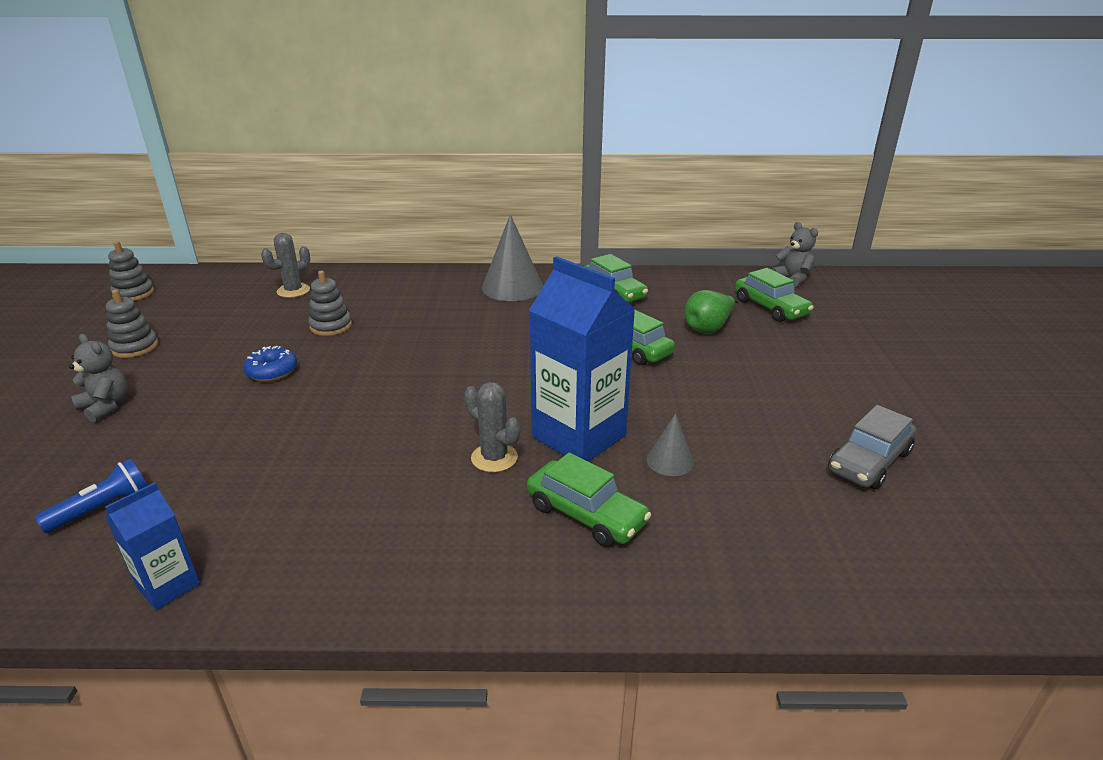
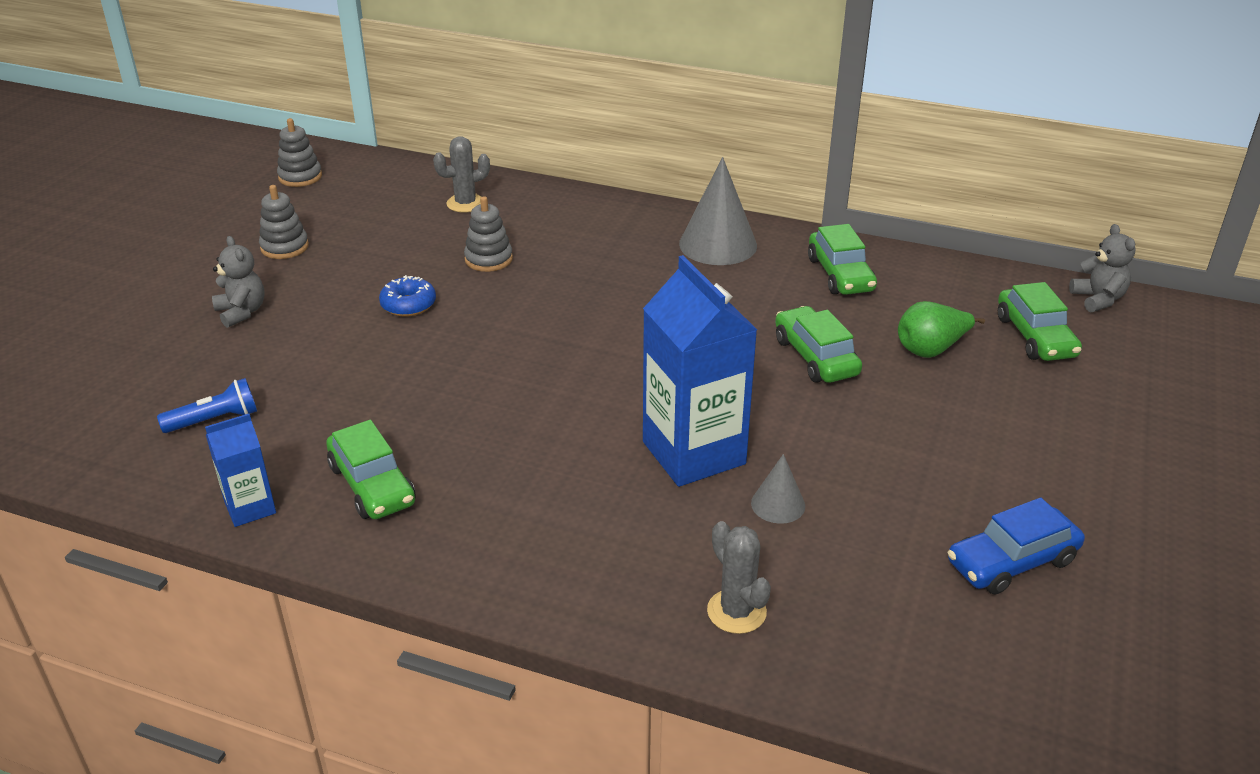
camera: 20 degrees right, 5 degrees up
(494, 458) = (592, 456): grey cactus -> grey cactus (736, 611)
(586, 514) = (654, 539): green car -> green car (372, 485)
(869, 461) = (1011, 562): grey car -> blue car

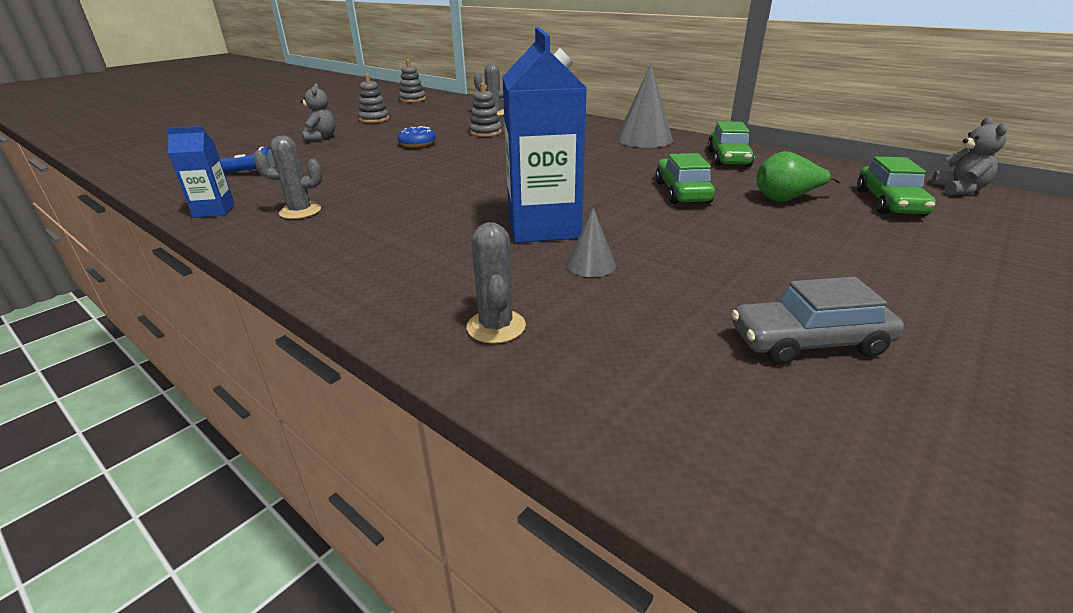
camera: 20 degrees right, 5 degrees down
(372, 485) = (300, 211): green car -> grey cactus
(1011, 562) = (808, 342): blue car -> grey car

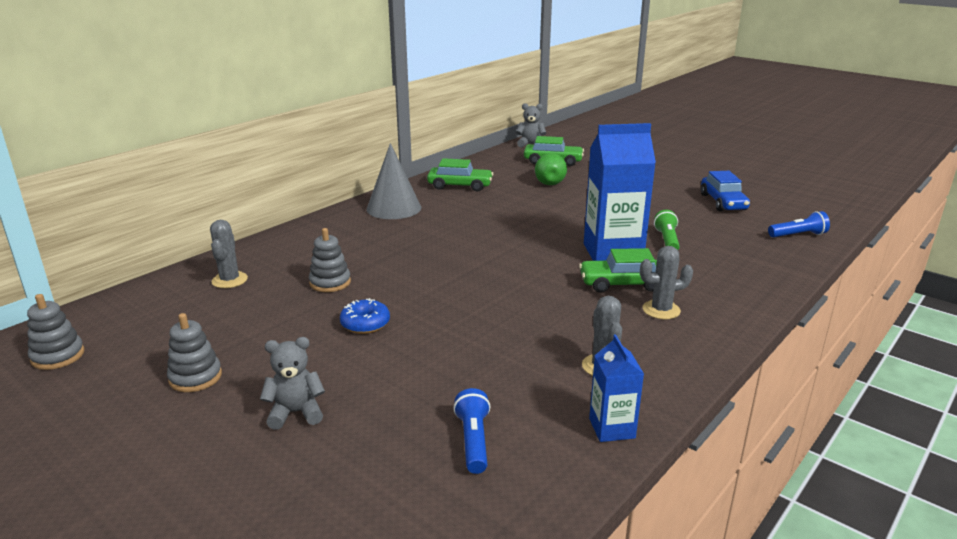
camera: 90 degrees left, 5 degrees down
(496, 327) = (753, 266): grey cactus -> grey cactus (661, 310)
(590, 265) = (667, 240): grey cone -> green flashlight
(651, 417) = (798, 235): none -> blue flashlight
(682, 192) = (537, 207): green car -> green car (622, 284)
(808, 342) = (723, 202): grey car -> blue car

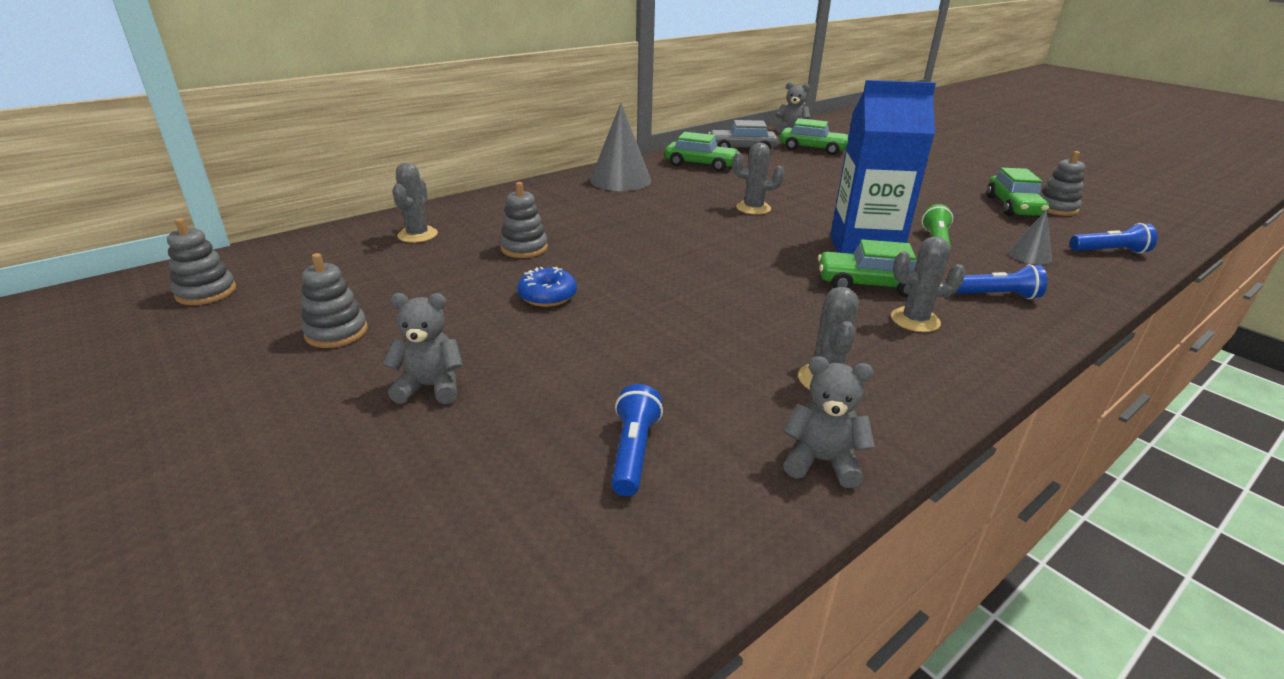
camera: 10 degrees right, 5 degrees up
(492, 167) = (741, 149): none -> grey car
(515, 224) = (753, 208): none -> grey cactus
(549, 182) = (803, 169): green pear -> none
(612, 428) = (821, 461): blue carton -> grey teddy bear
(719, 282) = (997, 295): none -> blue flashlight
(723, 202) = (1013, 207): blue car -> green car
(739, 245) = (1029, 256): none -> grey cone
(755, 200) = (1056, 208): none -> grey stacking toy

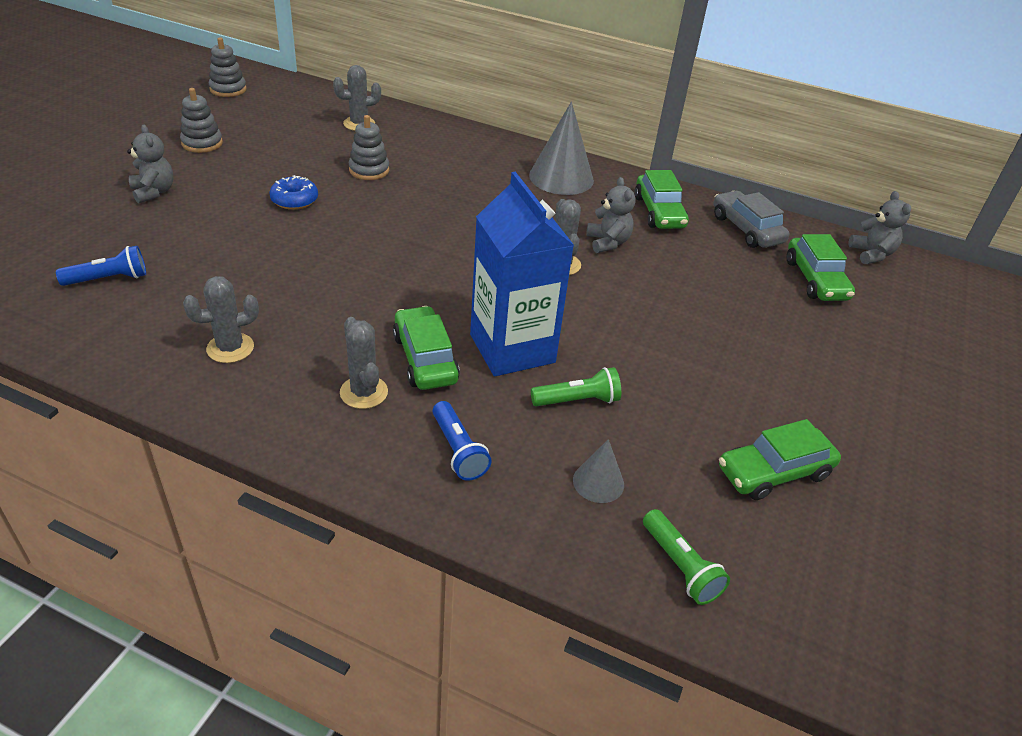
camera: 60 degrees right, 10 degrees up
(821, 461) = (120, 357): grey teddy bear -> grey teddy bear (608, 242)
(1056, 208) = (813, 519): grey stacking toy -> none
(1110, 251) = (680, 566): blue flashlight -> green flashlight

